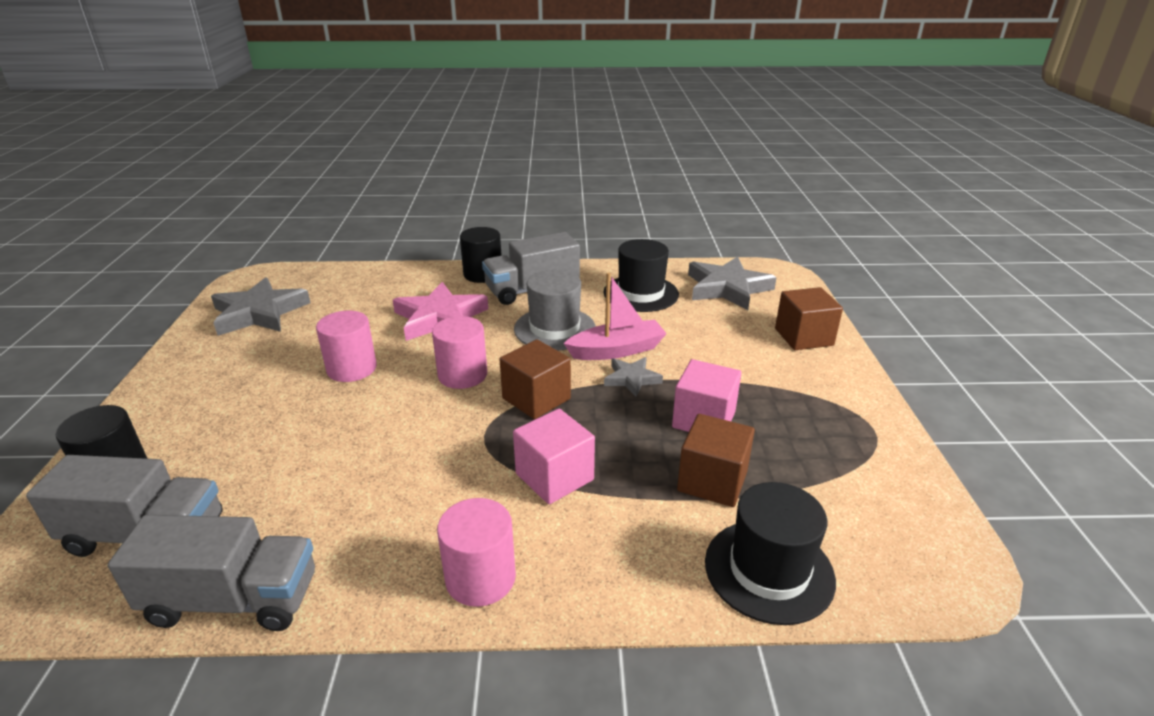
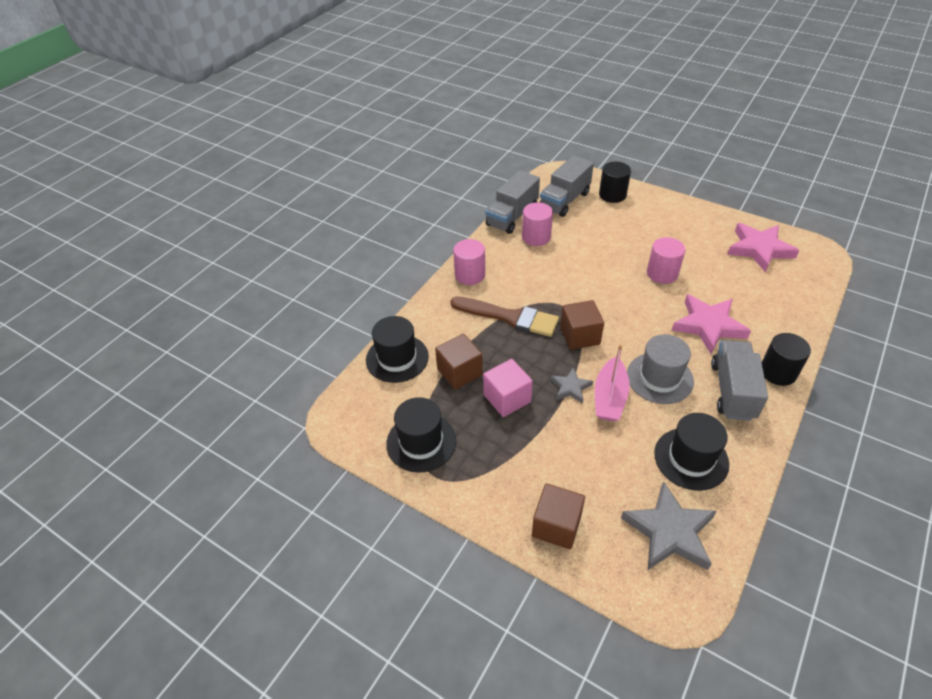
camera: 125 degrees right, 15 degrees up
(259, 313) = (759, 249): grey star -> pink star
(462, 375) = (626, 314): pink cylinder -> pink cylinder (536, 237)
(554, 477) = (509, 317): pink cube -> brown brush
(855, 463) = (421, 442): none -> black hat

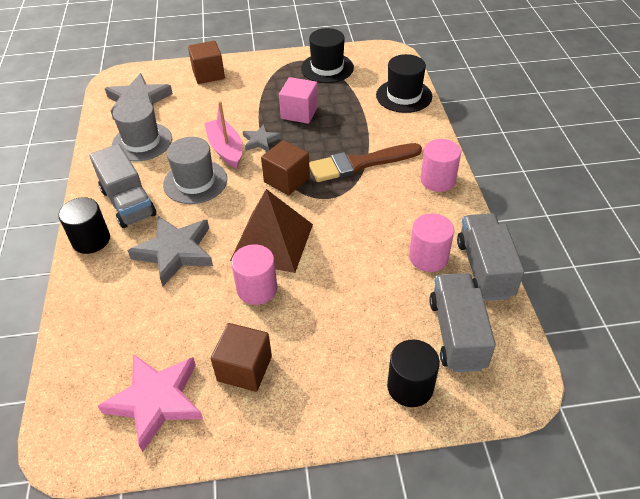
camera: 140 degrees right, 0 degrees up
(459, 372) = (350, 110): brown cube -> brown cube (244, 368)
(629, 296) = (272, 242): none -> brown pyramid
(691, 458) = (142, 142): black hat -> grey hat
(708, 326) = (175, 252): pink star -> grey star

